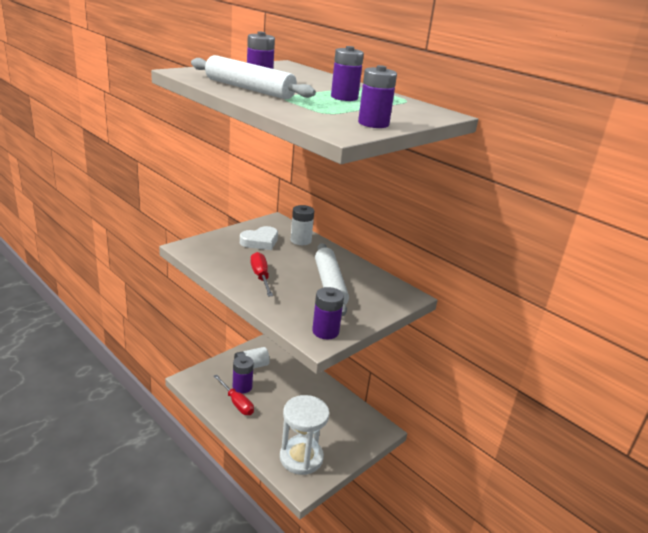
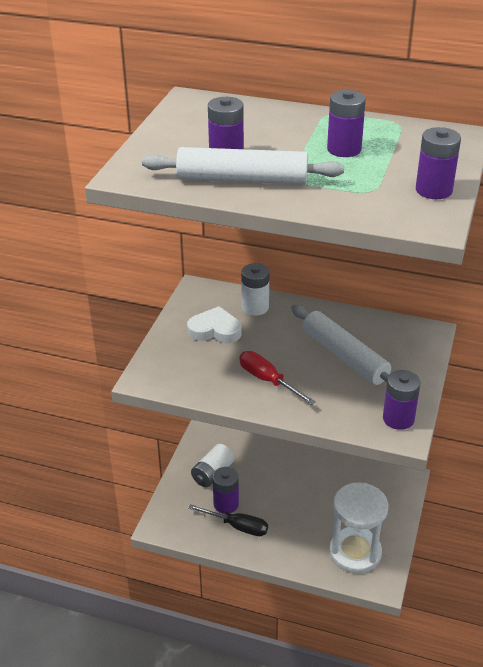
camera: 25 degrees left, 10 degrees up
(236, 403) = (237, 526): red screwdriver -> black screwdriver
(260, 241) = (215, 330): white heart -> white heart turned 105 degrees counterclockwise

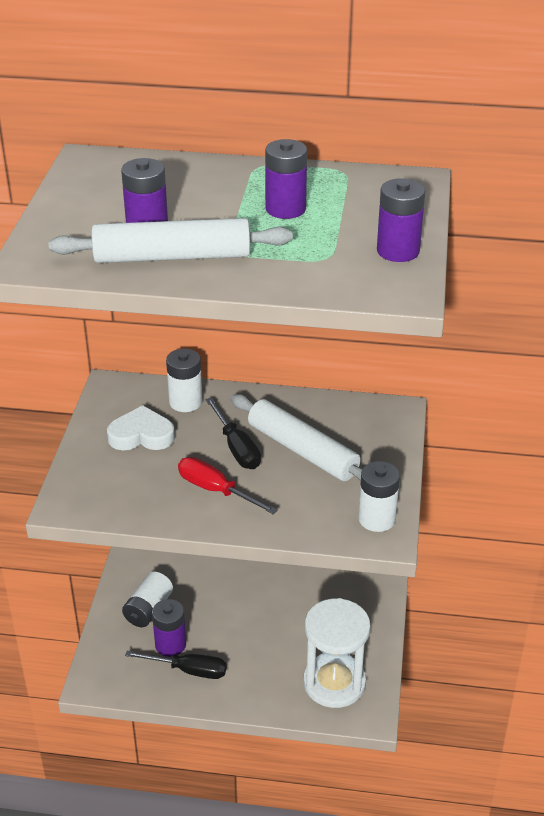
camera: 10 degrees left, 0 degrees up
(290, 348) = (236, 448): none -> black screwdriver
(398, 418) = (377, 519): purple battery -> white battery

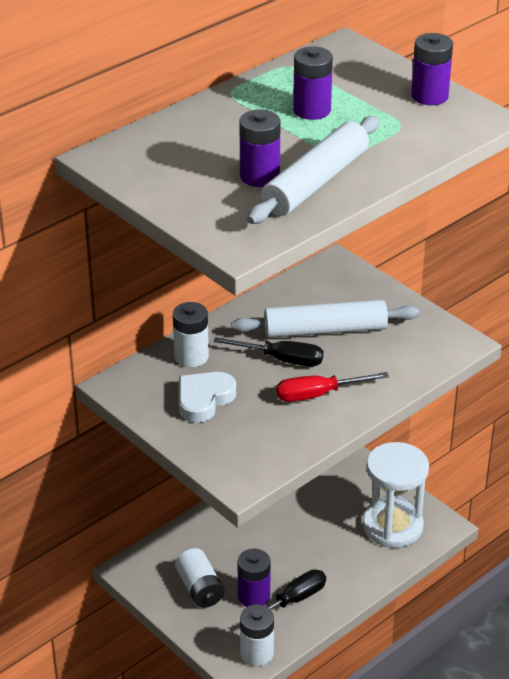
camera: 50 degrees left, 0 degrees up
(377, 519) = (439, 336): white battery -> white battery (256, 653)

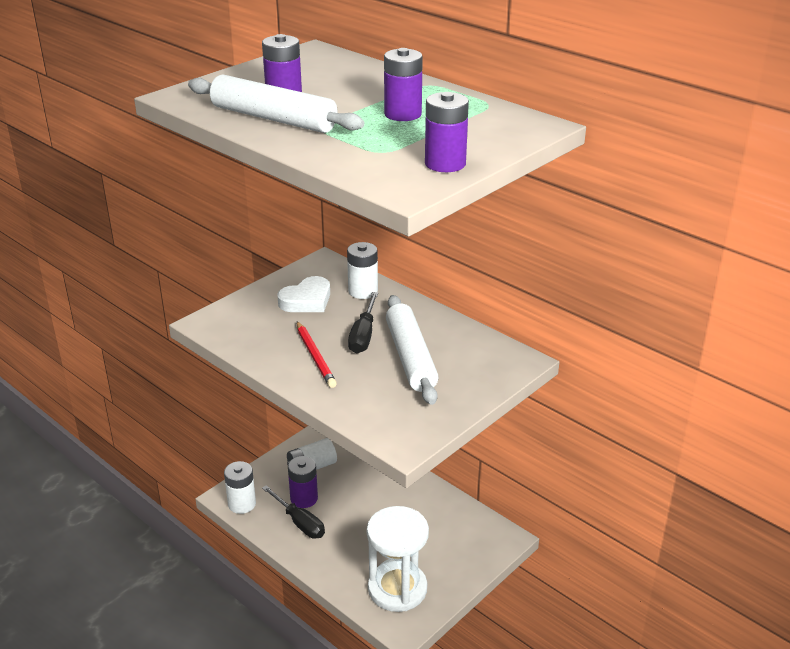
camera: 85 degrees right, 5 degrees down
(204, 399) = (307, 300): white heart -> white heart turned 105 degrees clockwise
(318, 395) = (315, 356): red screwdriver -> red pencil

